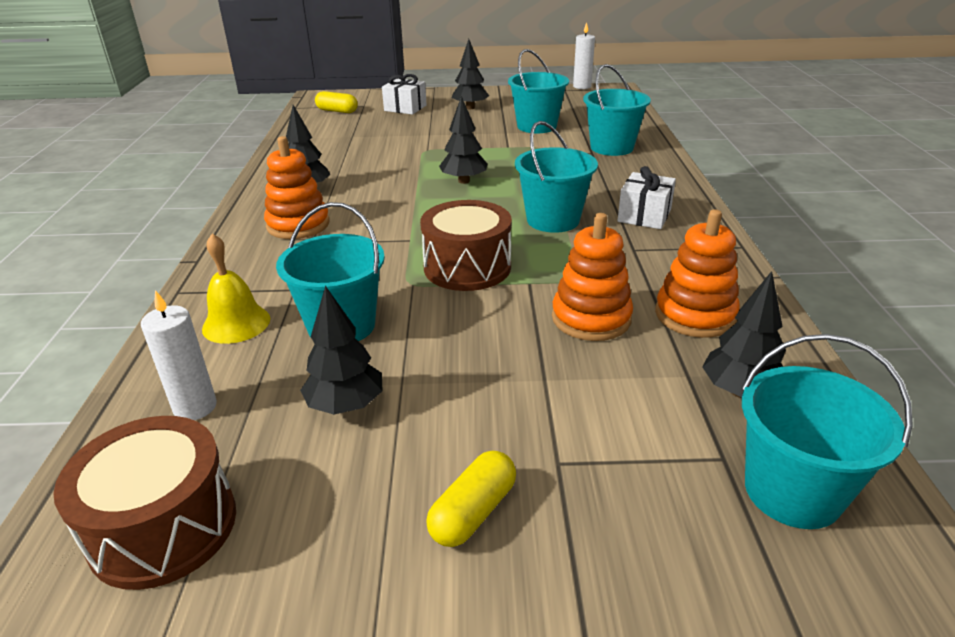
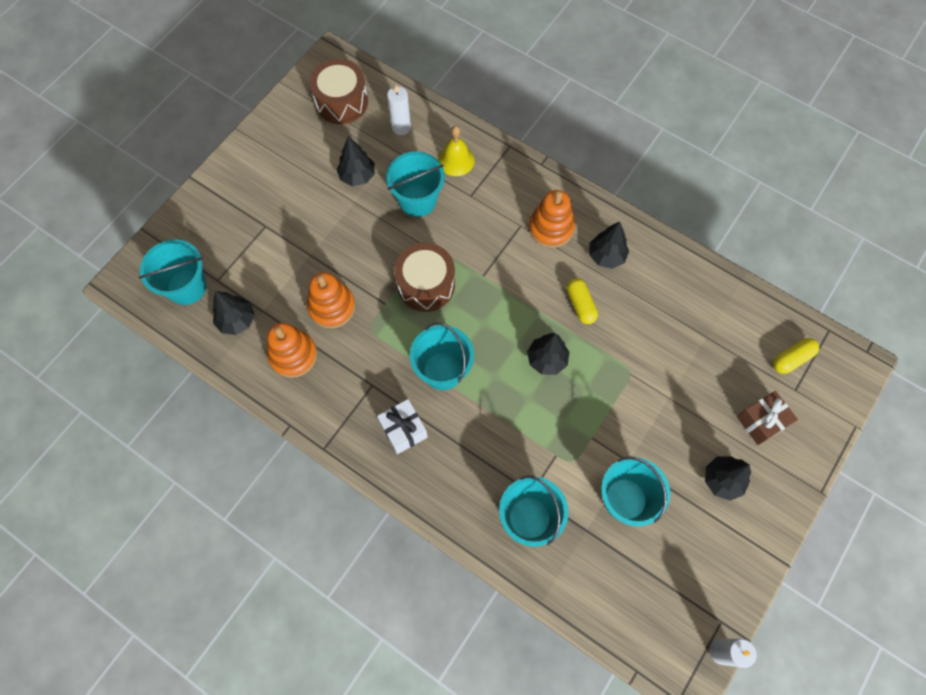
camera: 125 degrees right, 35 degrees up
(405, 108) = (761, 421): white gift -> brown gift
(473, 512) = (269, 186): yellow capsule -> yellow capsule (580, 305)

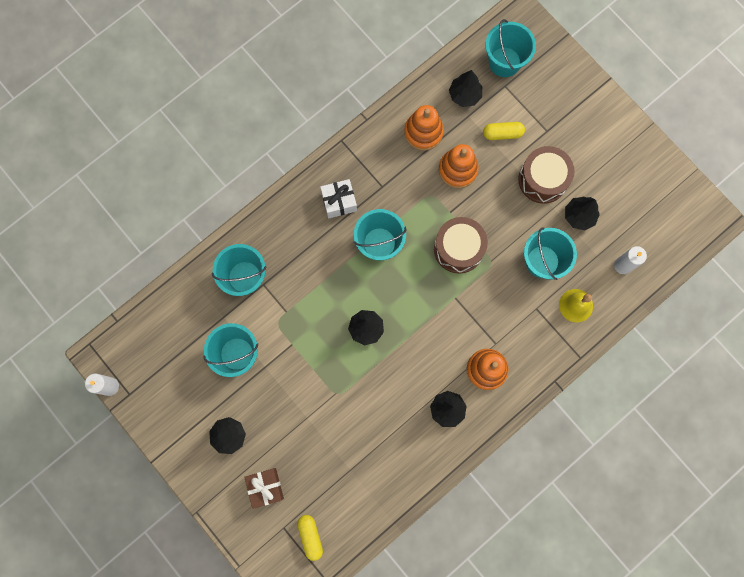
camera: 105 degrees right, 10 degrees up
(341, 102) = (662, 219): brown drum -> brown drum (542, 179)
(580, 305) = (407, 372): yellow capsule -> yellow capsule (502, 133)

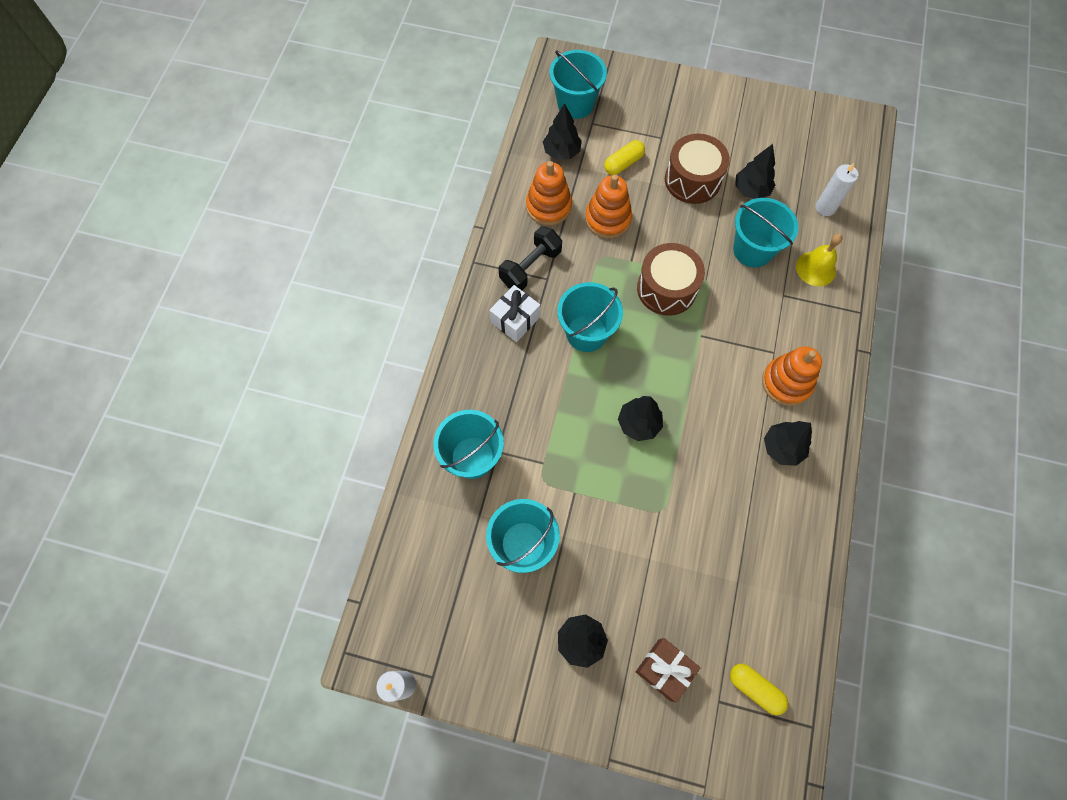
camera: 35 degrees left, 10 degrees down
(377, 170) = (530, 267): none -> black dumbbell

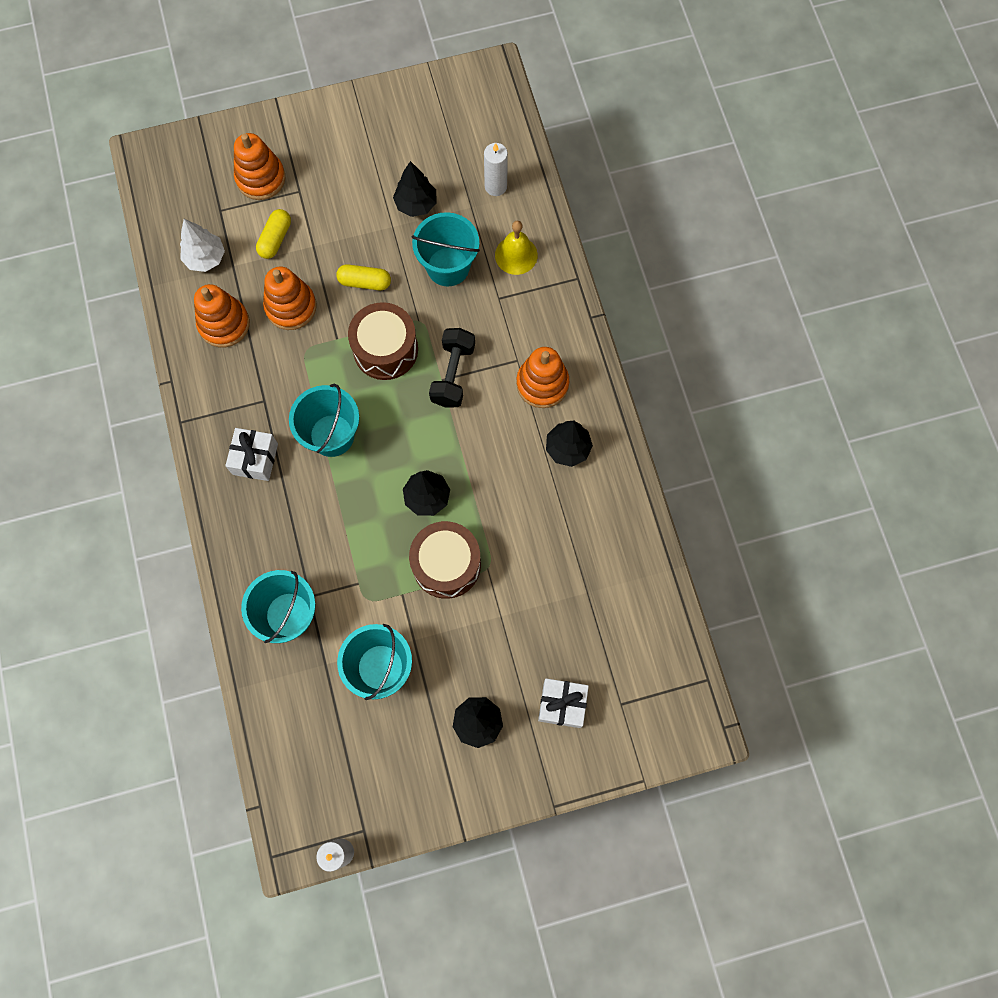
camera: 30 degrees left, 5 degrees up
(530, 267) = (241, 397): black dumbbell -> black dumbbell (453, 374)
(561, 152) = (205, 258): black tree -> white tree
(575, 104) = (191, 197): turquoise bucket -> none
(636, 115) = (261, 178): none -> orange stacking toy
(664, 669) = (562, 704): brown gift -> white gift
(692, 180) = (353, 222): brown drum -> brown drum (446, 564)
(755, 688) = (645, 675): yellow capsule -> yellow capsule (365, 282)

